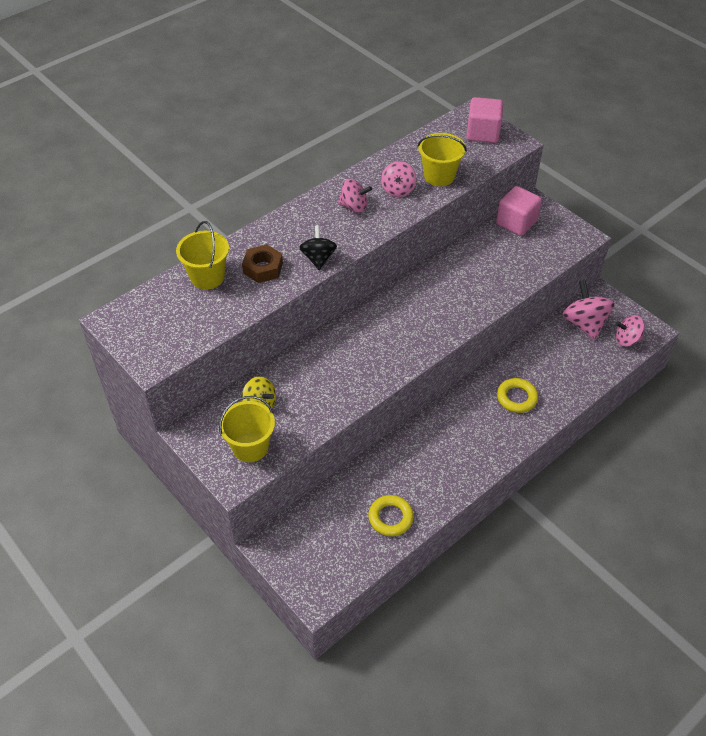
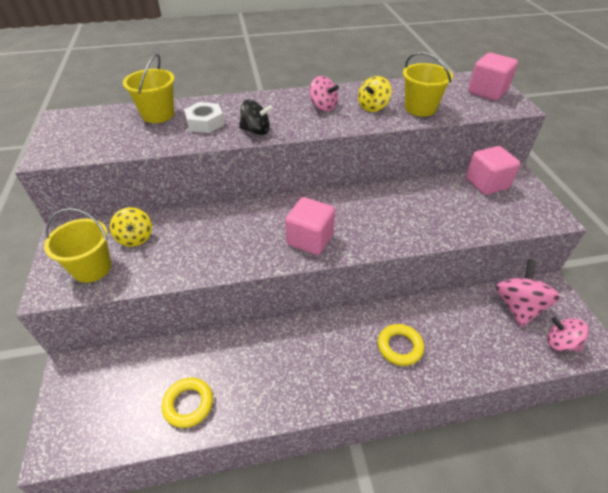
camera: 30 degrees right, 5 degrees down
(263, 268) = (205, 123): brown nut -> white nut
(318, 258) = (256, 131): black spinning top -> black spinning top turned 75 degrees clockwise
(398, 190) = (373, 107): pink spinning top -> yellow spinning top
(410, 339) = (310, 239): none -> pink cube

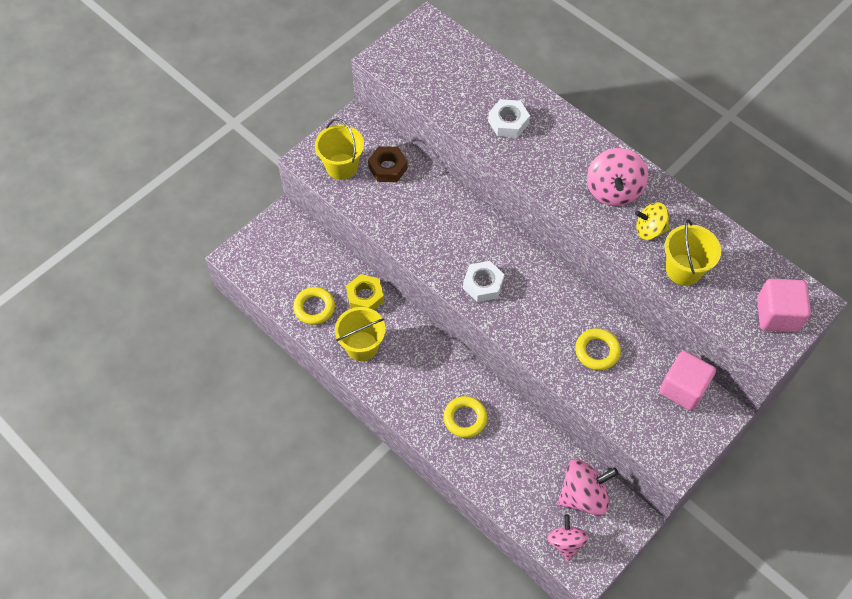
camera: 55 degrees right, 15 degrees up
(135, 238) = (388, 168): yellow spinning top -> brown nut
(158, 115) = (490, 81): yellow bucket -> yellow bucket (362, 346)
(219, 351) = (365, 296): none -> yellow nut
(256, 131) = (529, 166): black spinning top -> none
(310, 239) = (483, 284): pink cube -> white nut
(323, 107) = (613, 190): pink spinning top -> pink spinning top, size x1.53
(425, 208) = (597, 351): none -> yellow ring

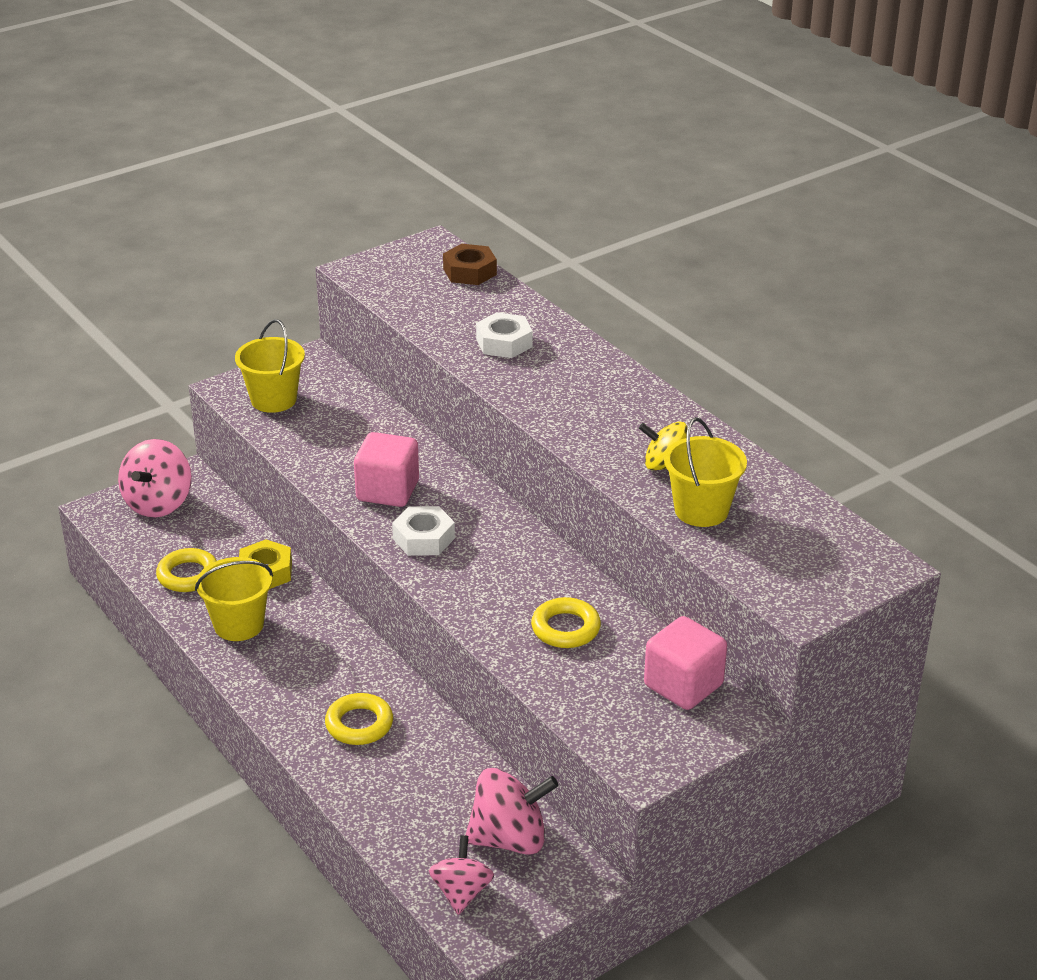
camera: 10 degrees right, 25 degrees down
(388, 168) = (337, 407): brown nut -> brown nut (470, 272)
(613, 190) = (627, 422): pink spinning top -> pink spinning top (158, 503)
(777, 315) = (826, 572): pink cube -> pink cube (387, 491)

